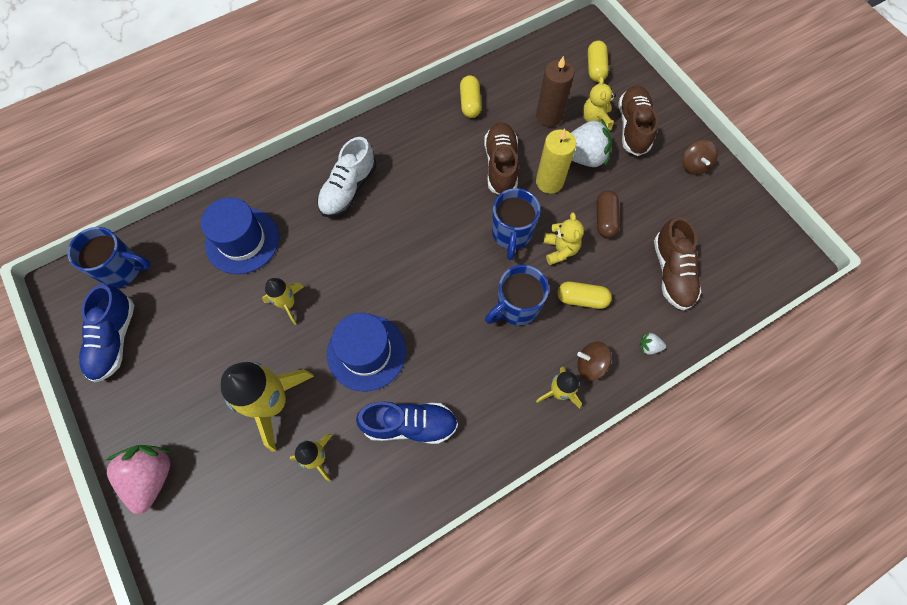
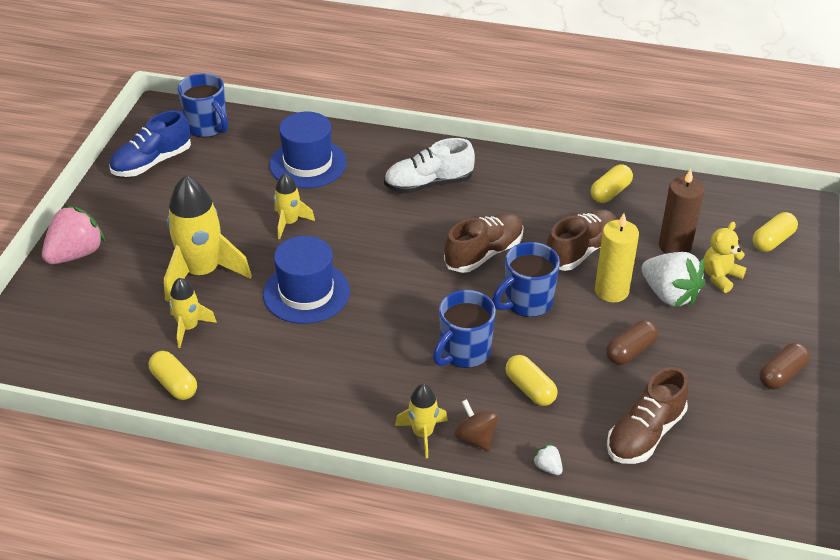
camera: 45 degrees right, 25 degrees down
(361, 513) = (174, 384): none -> yellow capsule
(410, 425) = (278, 360): blue shoe -> none
(516, 307) = (464, 352): blue mug -> blue mug turned 60 degrees counterclockwise
(560, 249) = (556, 342): yellow teddy bear -> none
(633, 127) = (752, 306): brown shoe -> brown shoe (484, 253)
(694, 165) = (781, 375): brown spinning top -> brown capsule

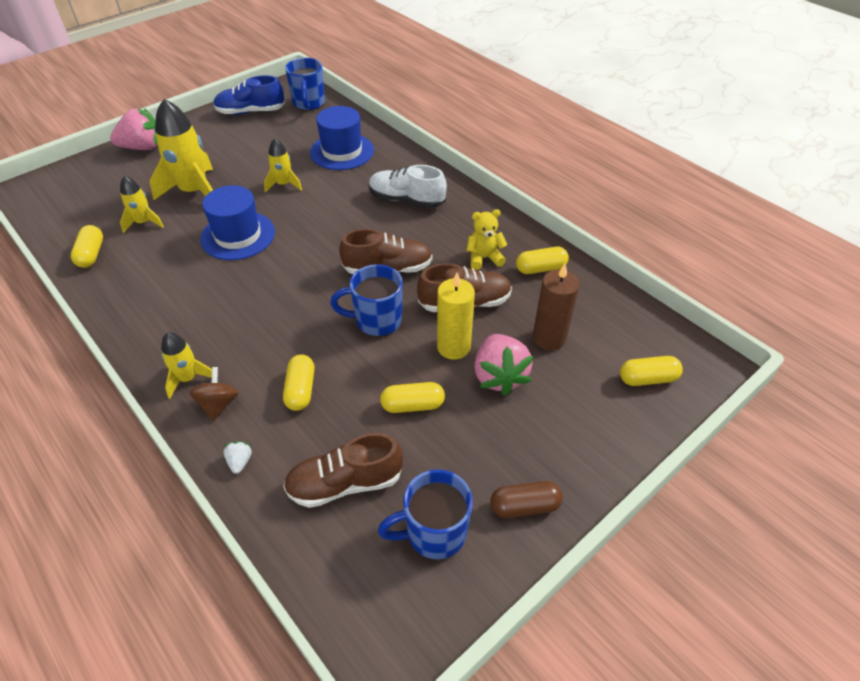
camera: 35 degrees right, 5 degrees up
(464, 352) = (287, 333): blue mug -> blue mug (434, 533)
(630, 351) = (412, 405): brown capsule -> yellow capsule
(669, 295) = (499, 376): white strawberry -> pink strawberry
(720, 277) = (562, 385): yellow teddy bear -> yellow teddy bear (484, 258)

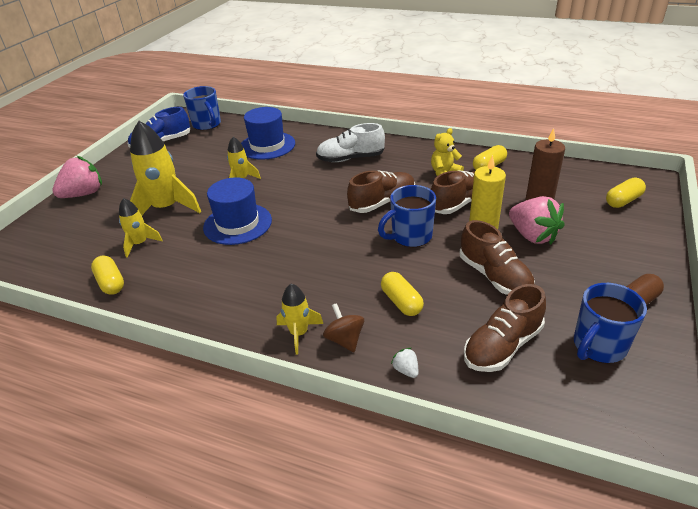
camera: 25 degrees left, 10 degrees down
(412, 405) = (494, 277): yellow capsule -> brown shoe

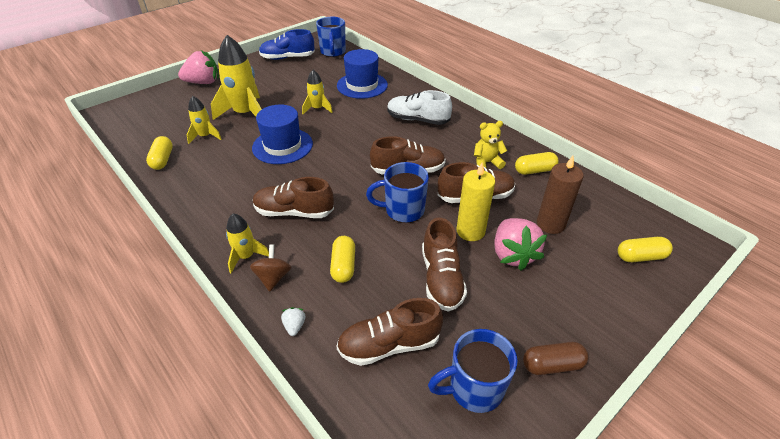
camera: 25 degrees right, 5 degrees up
(308, 276) = (294, 212): none -> brown shoe

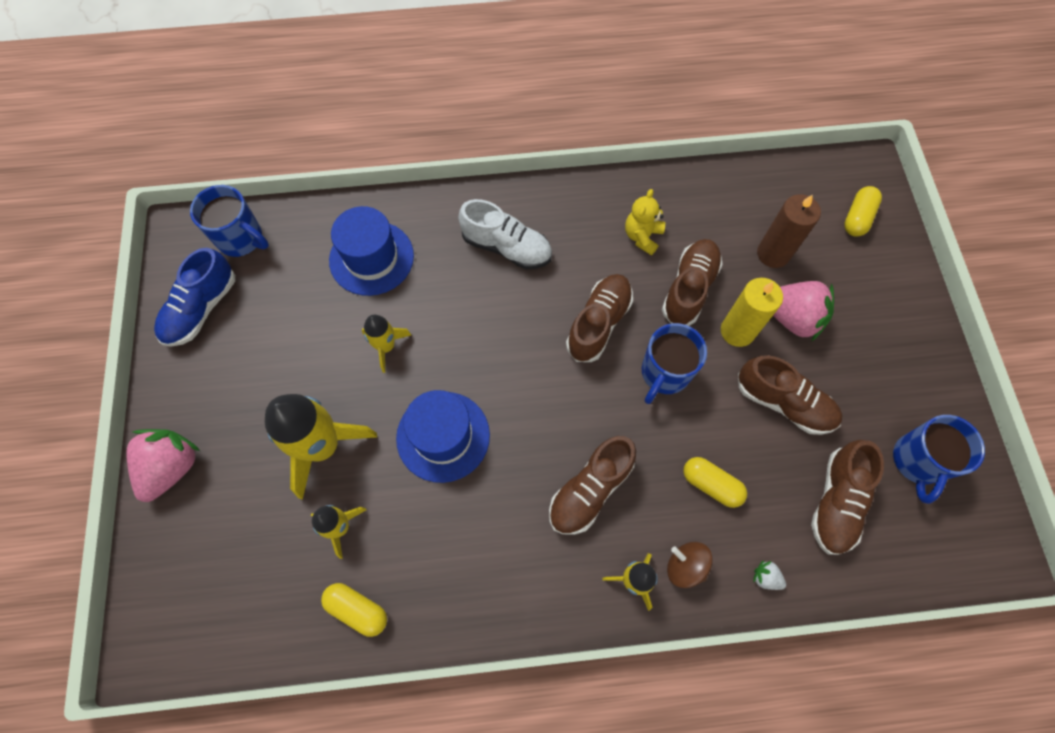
camera: 55 degrees left, 25 degrees up
(417, 120) = (507, 247): white shoe -> white shoe turned 120 degrees counterclockwise
(534, 170) = (687, 203): yellow capsule -> none
(552, 365) = (926, 384): brown capsule -> none

